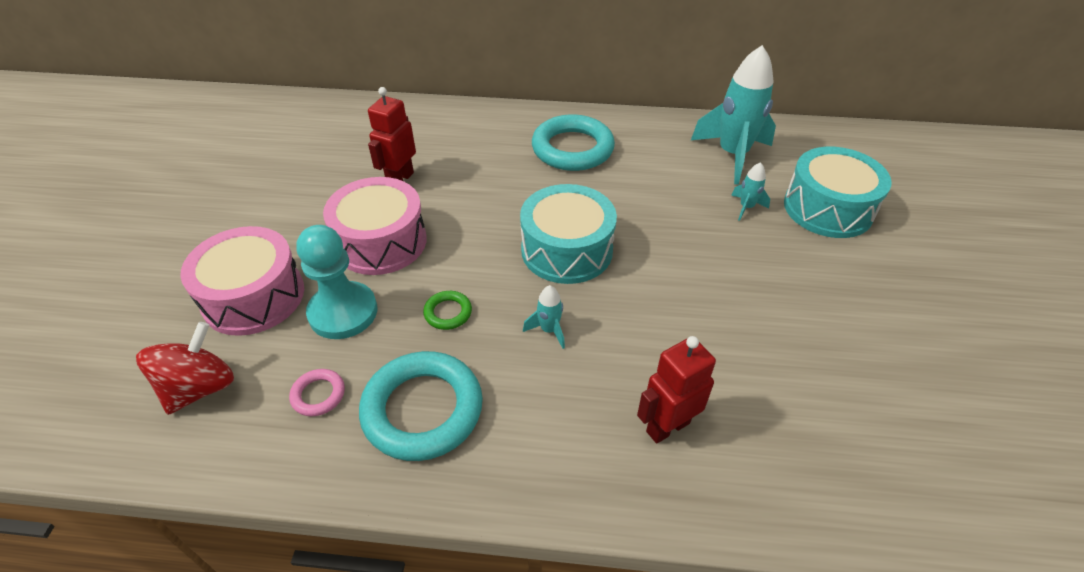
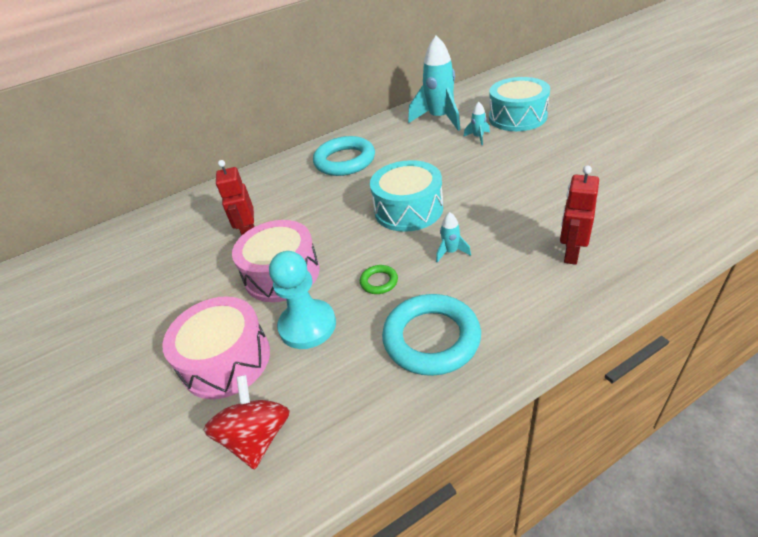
camera: 30 degrees left, 5 degrees down
(318, 395) = (352, 379): pink ring -> none

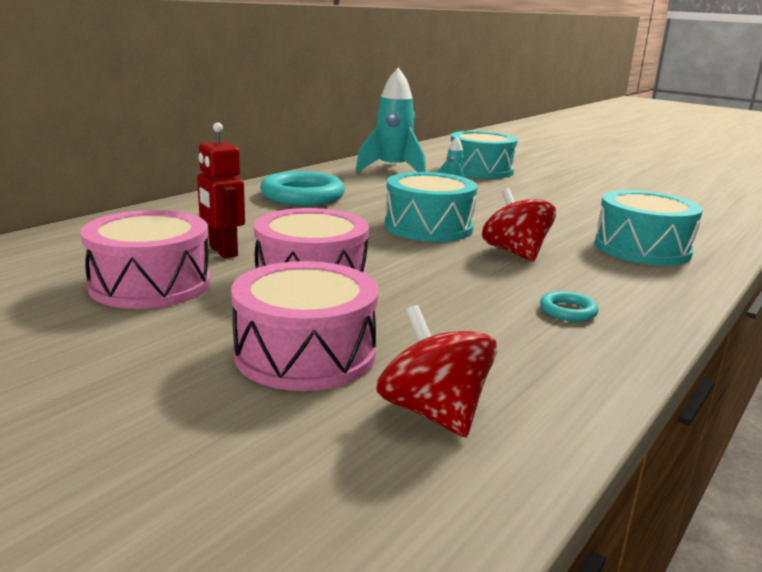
camera: 30 degrees left, 20 degrees down
(188, 270) = (150, 284): none -> pink drum
(307, 326) = (397, 315): turquoise pawn -> none
(379, 282) = (454, 277): green ring -> none
(431, 338) = (567, 311): turquoise ring -> turquoise ring, size x0.45
(451, 252) = (515, 253): turquoise rocket -> red spinning top
(571, 254) = (642, 248): red robot -> turquoise drum

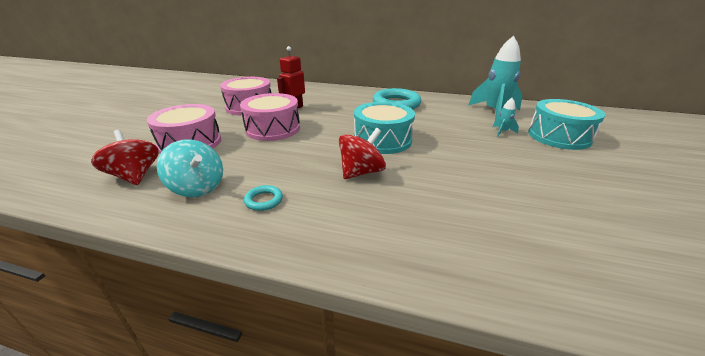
camera: 70 degrees right, 10 degrees up
(433, 412) = (135, 176): red spinning top -> red spinning top turned 75 degrees counterclockwise
(511, 353) = (197, 187): none -> turquoise spinning top
(642, 248) = (435, 229): turquoise drum -> none

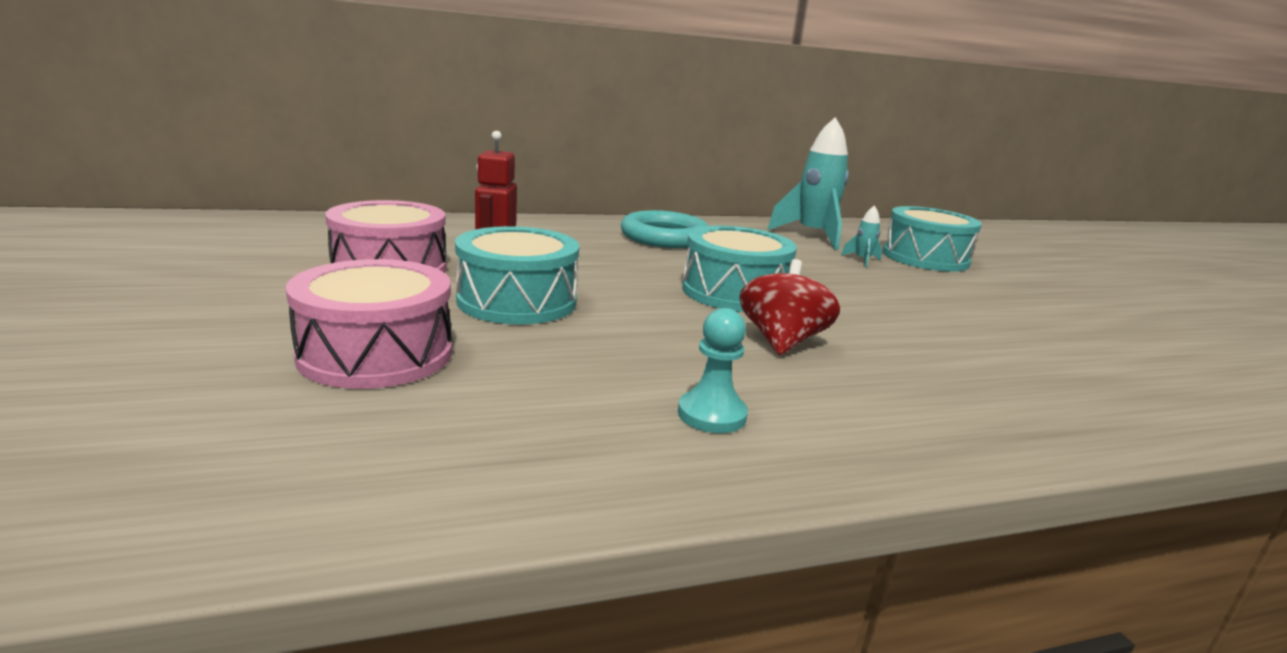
camera: 35 degrees left, 10 degrees down
(135, 176) = (359, 442): red spinning top -> none
(197, 187) = (552, 426): turquoise spinning top -> none
(264, 200) = (712, 414): turquoise ring -> turquoise pawn
(273, 129) = (517, 301): pink drum -> turquoise drum

